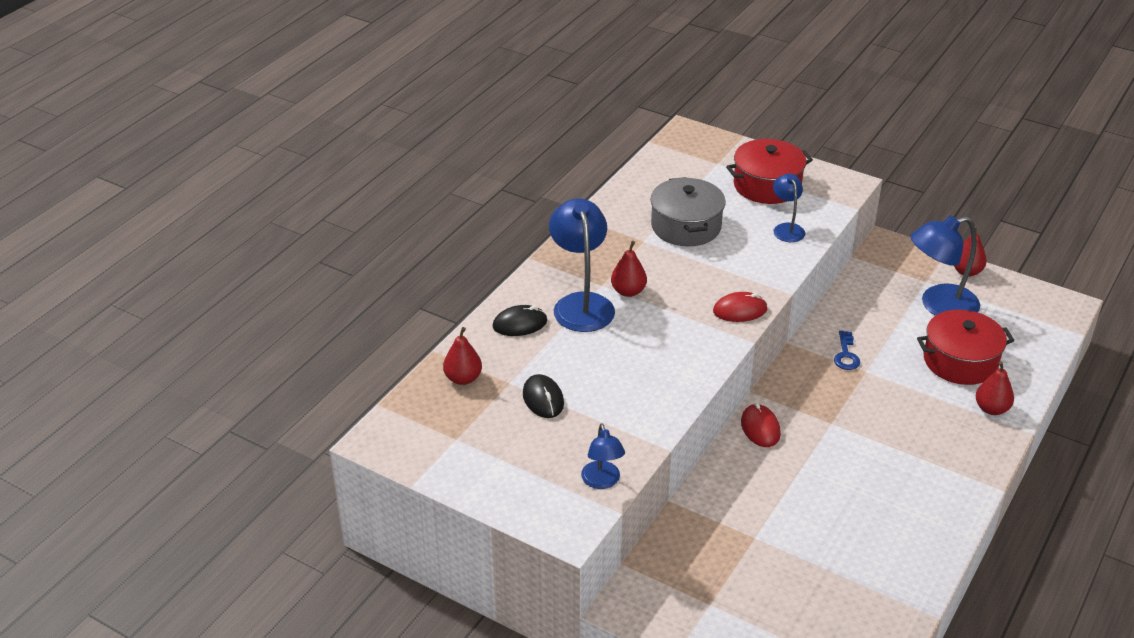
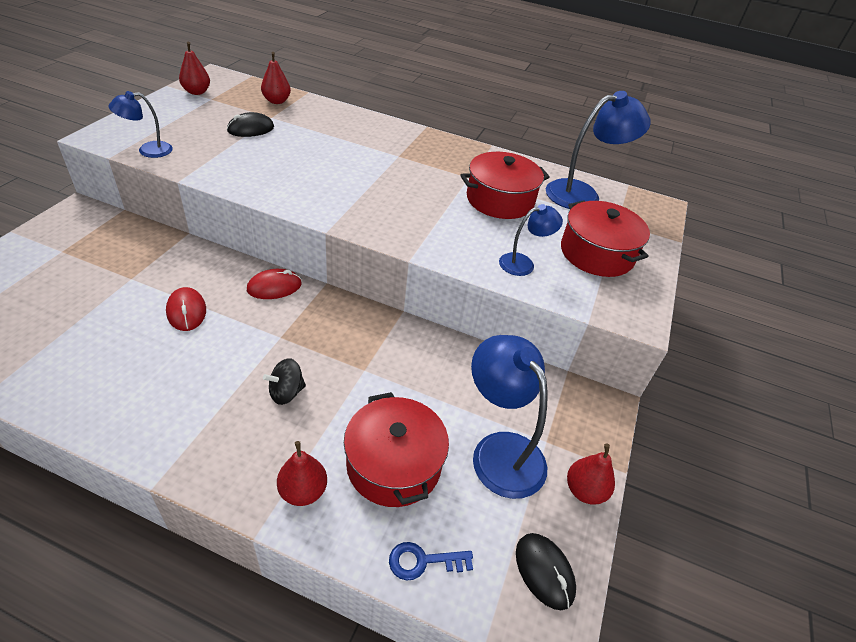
camera: 75 degrees right, 5 degrees up
(520, 324) = (341, 121): black mouse -> black mouse (544, 571)
(581, 304) = (371, 146): blue lamp -> blue lamp (582, 194)
(628, 291) = (392, 167): red pear -> red pear (196, 92)
(686, 226) = (500, 200): grey pot -> red pot
(740, 310) = (375, 226): red mouse -> red mouse (186, 311)
(846, 355) = (390, 354): blue key -> blue key (423, 561)
(898, 418) = (286, 392): none -> black spinning top

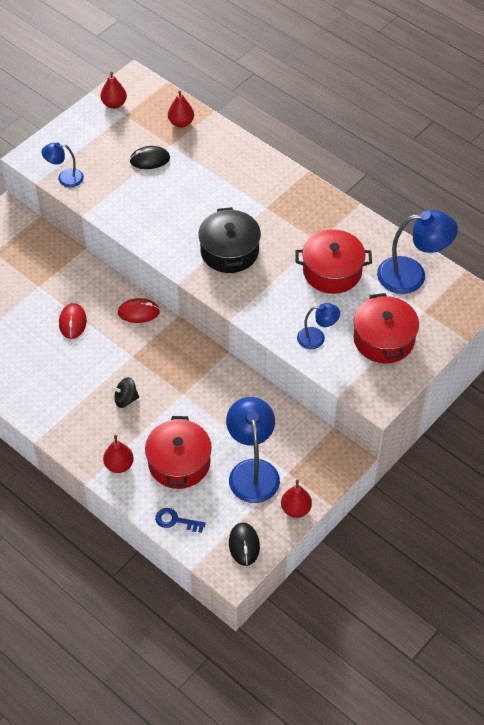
camera: 25 degrees right, 10 degrees up
(376, 195) = (229, 251): none -> black pot

